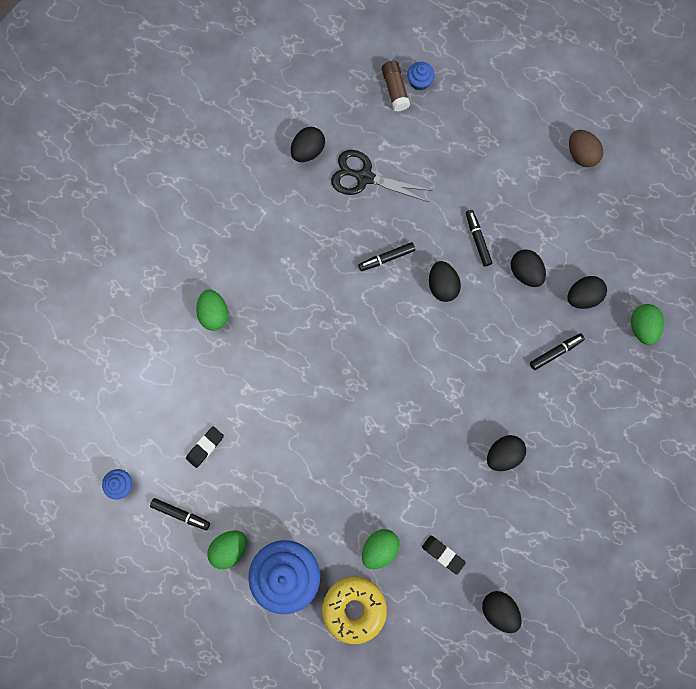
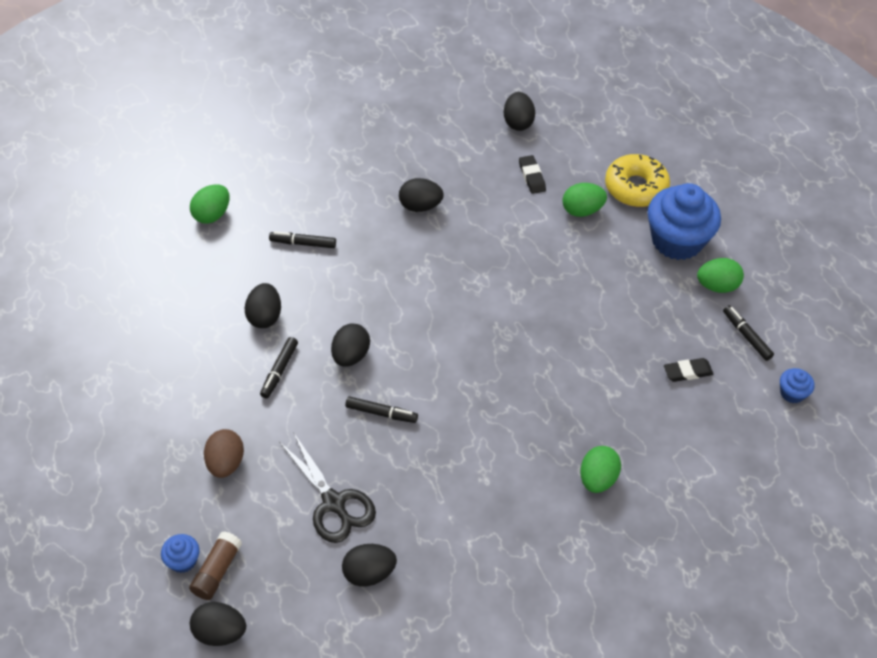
camera: 145 degrees left, 25 degrees down
(581, 154) = (105, 375): brown egg -> brown egg (225, 463)
(582, 296) = (235, 266): black egg -> black egg (220, 632)

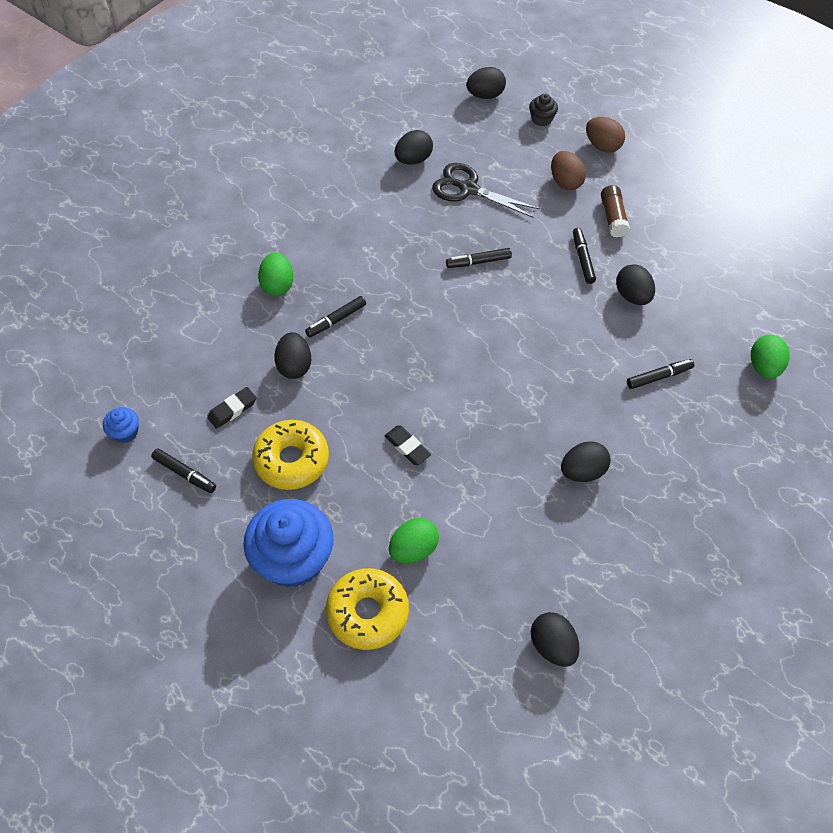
camera: 155 degrees right, 5 degrees up
(148, 489) = (602, 146): none -> brown egg
(183, 560) = (541, 119): blue cupcake -> black cupcake
(217, 571) = (515, 122): brown glue stick -> brown glue stick (613, 217)
(350, 355) = (536, 295): black egg -> black egg (294, 366)
(532, 177) = (491, 569): black eraser -> black eraser (407, 447)
(555, 415) = (336, 320): none -> black marker
(650, 309) = (292, 460): none -> yellow donut
(717, 286) = (231, 519): green egg -> none

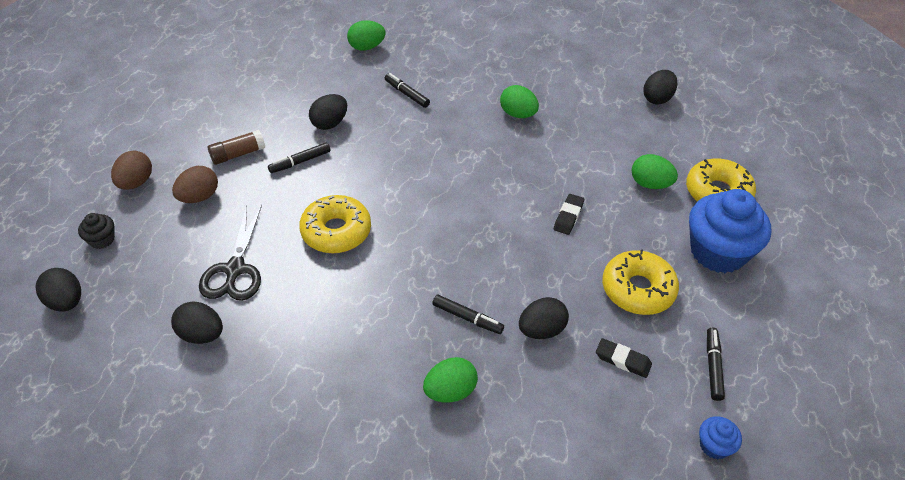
camera: 115 degrees left, 10 degrees down
(478, 262) = (336, 231): black marker -> yellow donut
(582, 471) = (518, 114): black egg -> green egg

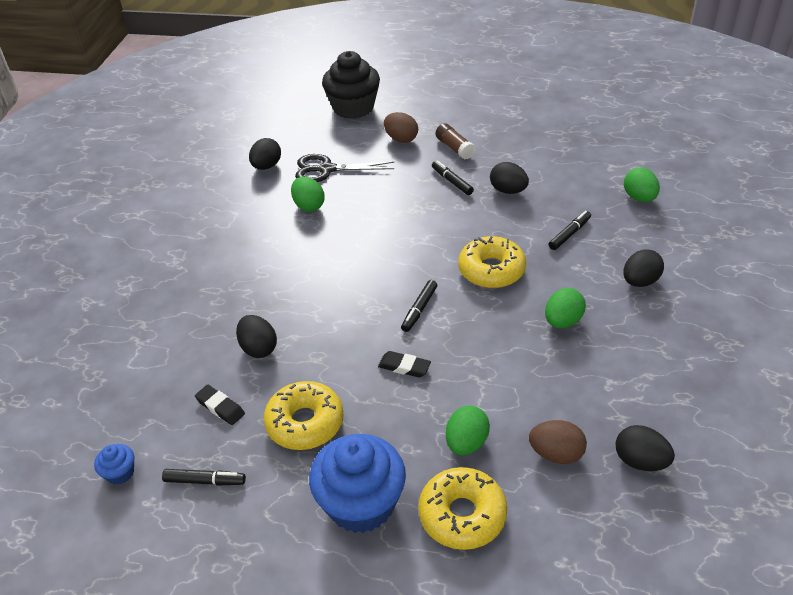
camera: 90 degrees right, 5 degrees down
(66, 302) = (297, 107): black egg -> black egg (640, 281)
(102, 240) = (353, 108): black cupcake -> black cupcake, size x2.29
(136, 183) = (412, 108): brown egg -> brown egg (556, 454)
(336, 231) = (370, 213): yellow donut -> yellow donut (491, 270)
(450, 391) = (203, 294): green egg -> green egg (309, 206)
(467, 318) = (274, 299): black marker -> black marker (419, 309)
(623, 360) = (220, 407): black eraser -> black eraser turned 75 degrees counterclockwise

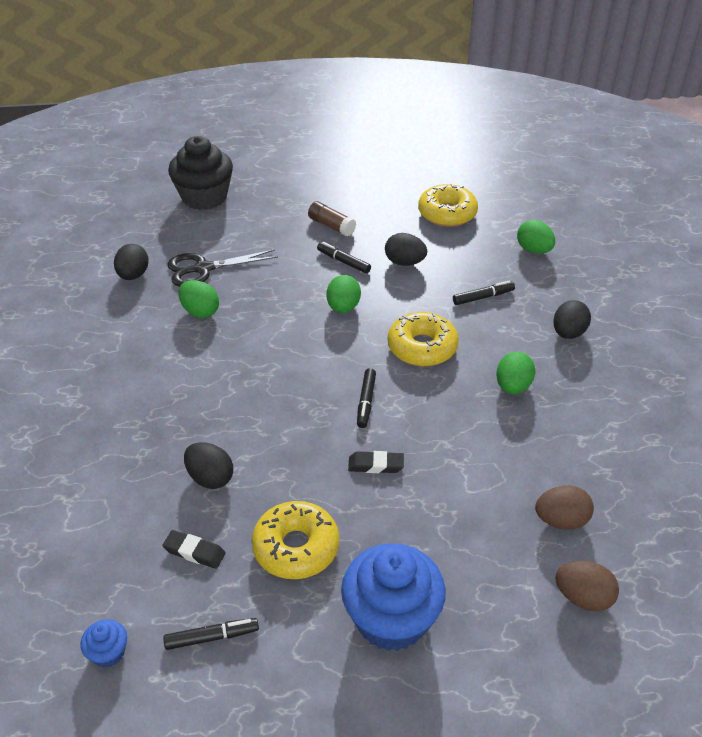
camera: 20 degrees left, 0 degrees up
(401, 139) = (271, 224): brown egg -> brown egg (583, 597)
(462, 515) = (497, 604): yellow donut -> yellow donut (447, 213)
(466, 443) = (471, 530): green egg -> green egg (343, 307)
(569, 234) = (483, 297): black marker -> black marker turned 45 degrees clockwise
(640, 461) = (640, 509): black egg -> none

